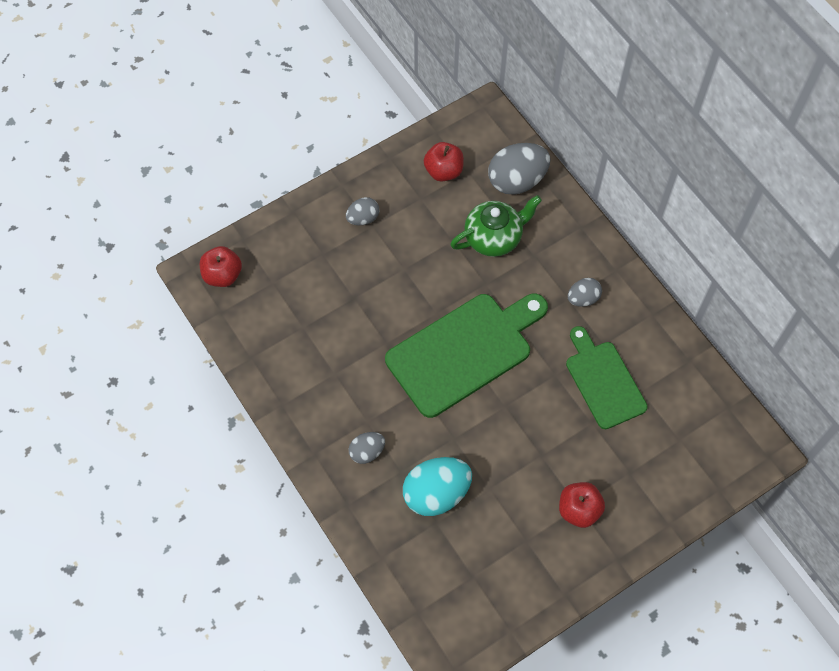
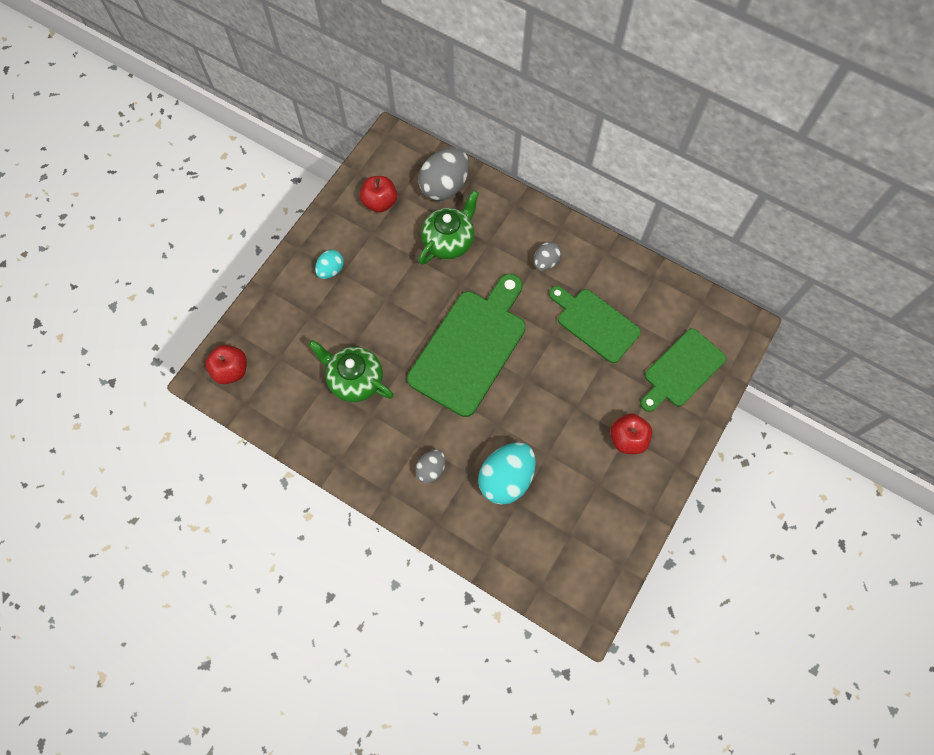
camera: 25 degrees left, 5 degrees up
(335, 334) = (355, 380): none -> green teapot
(363, 218) = (331, 270): grey egg -> turquoise egg
(671, 467) = (682, 370): none -> green cutting board

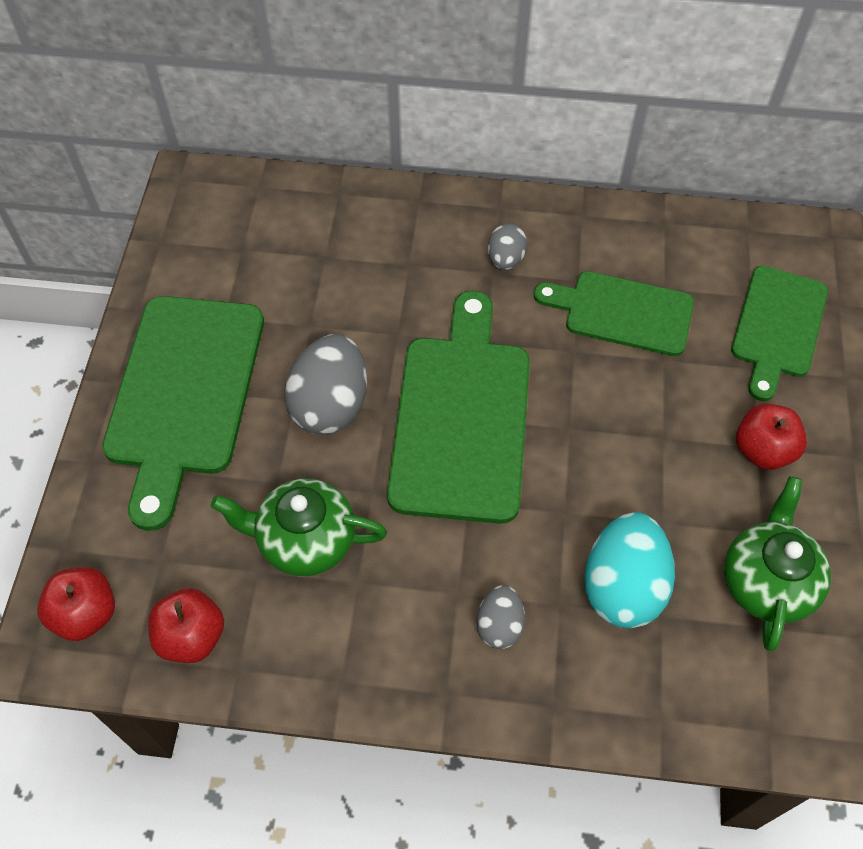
camera: 25 degrees left, 10 degrees down
(331, 270) = (184, 393): turquoise egg -> green cutting board
(380, 202) = (215, 270): red apple -> red apple (192, 636)
(444, 186) = (303, 214): grey egg -> grey egg (330, 405)
(449, 241) = (349, 284): green teapot -> green teapot (766, 582)

